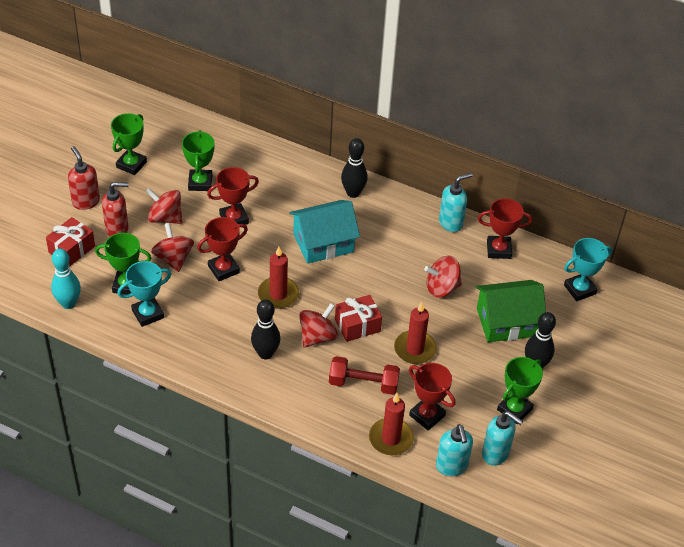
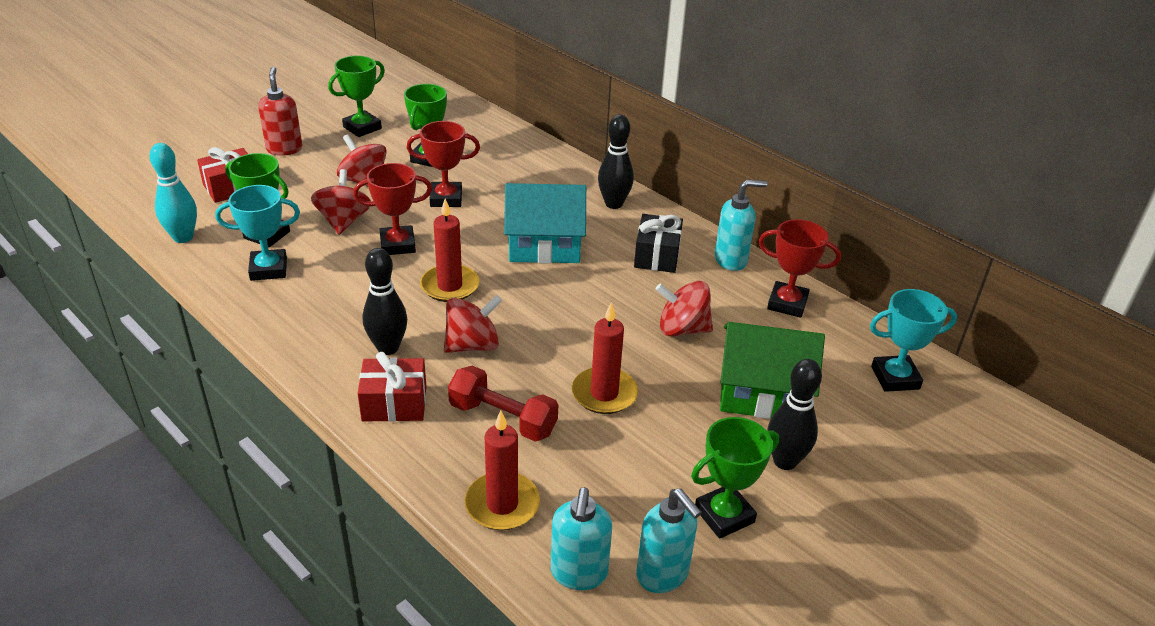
camera: 20 degrees right, 10 degrees down
(117, 229) = (300, 180): red soap dispenser -> none
(357, 325) = (536, 345): red gift -> red gift (394, 403)
(401, 232) = (657, 256): none -> black gift
(427, 415) = (577, 486): red trophy -> none

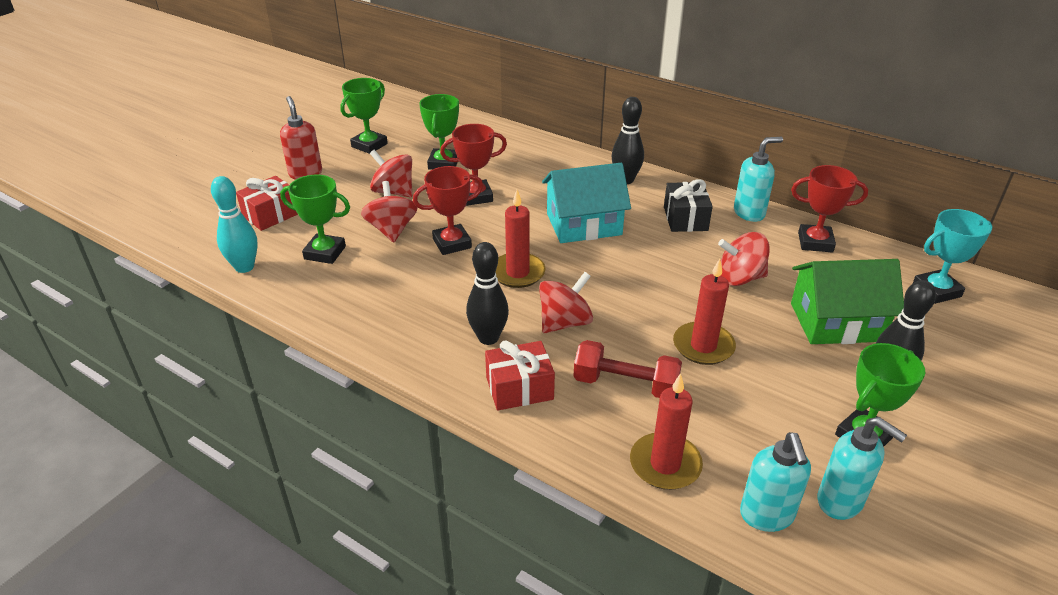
camera: 10 degrees left, 0 degrees up
(268, 269) = (341, 284): turquoise trophy -> none

